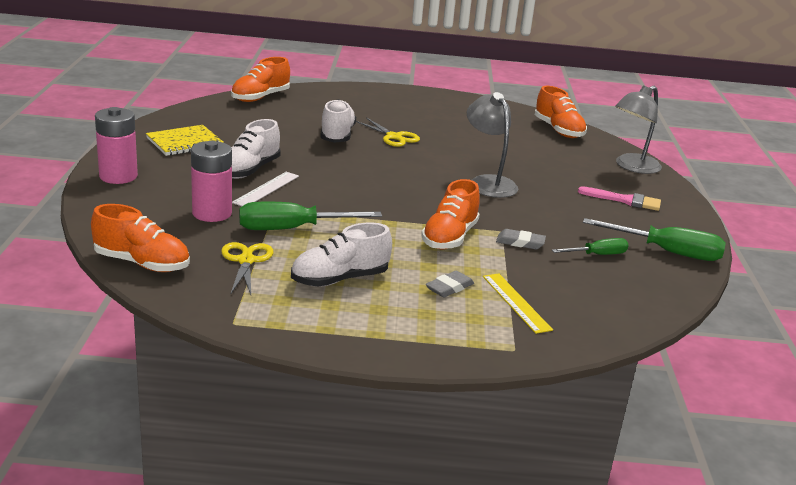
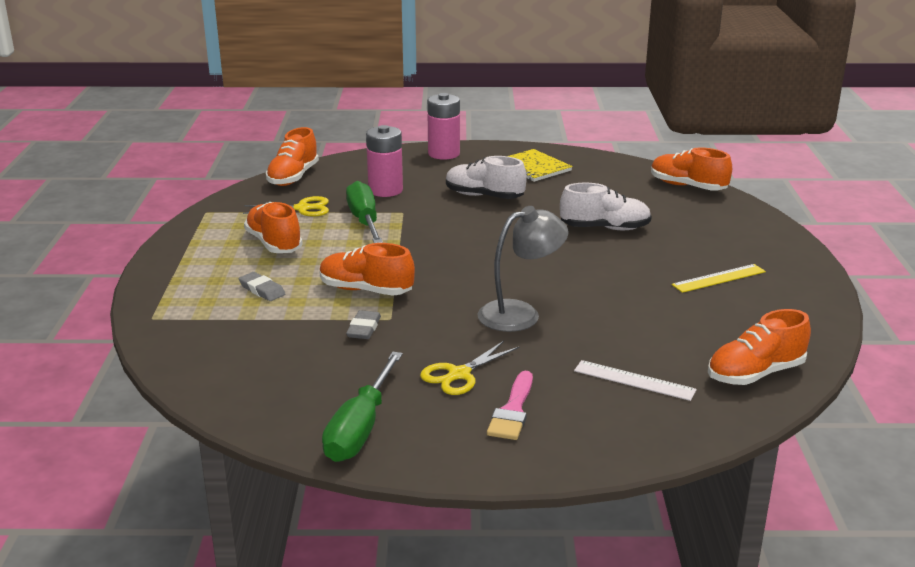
camera: 90 degrees right, 0 degrees up
(266, 189) = (444, 206): white ruler -> white ruler (634, 380)
(340, 279) = (274, 244): white shoe -> orange shoe
(393, 137) = (626, 258): yellow scissors -> yellow scissors (459, 374)
(516, 302) = (234, 321): yellow ruler -> yellow ruler (719, 278)
(598, 255) = (343, 375): green screwdriver -> none
(632, 167) = (646, 430): grey lamp -> none

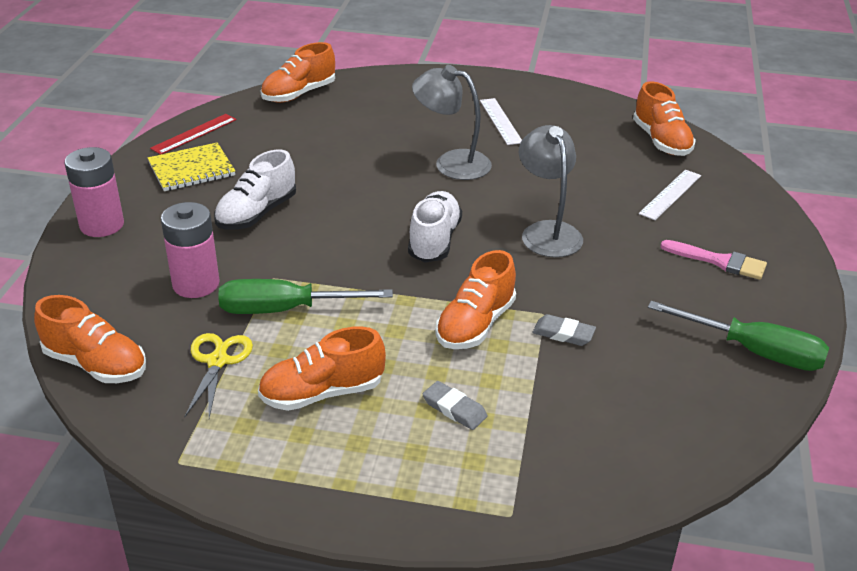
camera: 80 degrees left, 10 degrees up
(262, 290) = (454, 409): grey eraser -> grey eraser turned 75 degrees clockwise
(459, 374) = (659, 282): yellow scissors -> none
(586, 160) = (194, 134): none -> red ruler
(605, 228) = (377, 155): white shoe -> white shoe (434, 241)
(615, 261) = (451, 163): none -> grey lamp
(719, 278) = (500, 121): yellow ruler -> white ruler

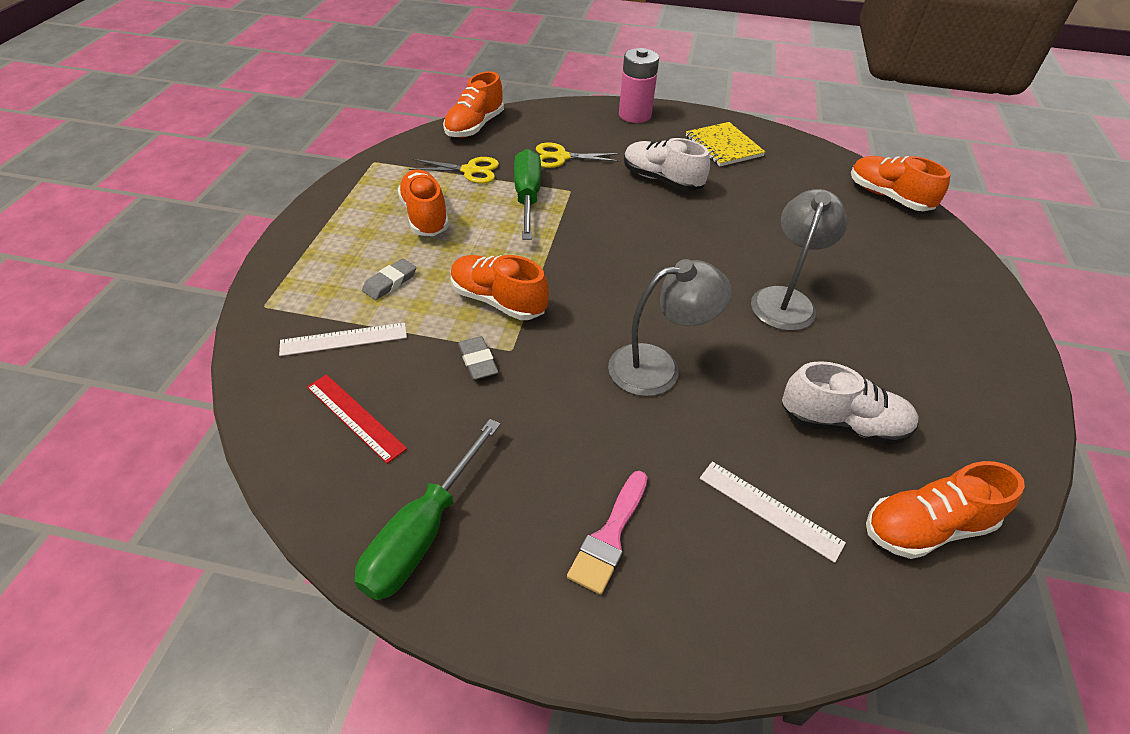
camera: 90 degrees right, 10 degrees up
(194, 134) = (783, 144): red ruler -> red ruler (355, 417)
(196, 284) = (561, 157): pink battery -> yellow scissors
(434, 241) = (631, 280): white shoe -> white shoe (842, 424)
(500, 121) = (903, 347): white ruler -> white ruler (344, 339)
(563, 333) = (478, 361): grey eraser -> grey eraser turned 45 degrees counterclockwise

